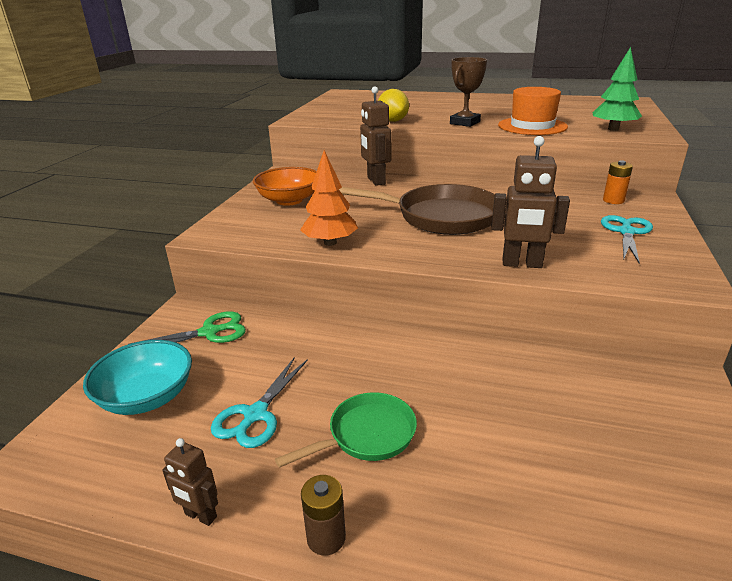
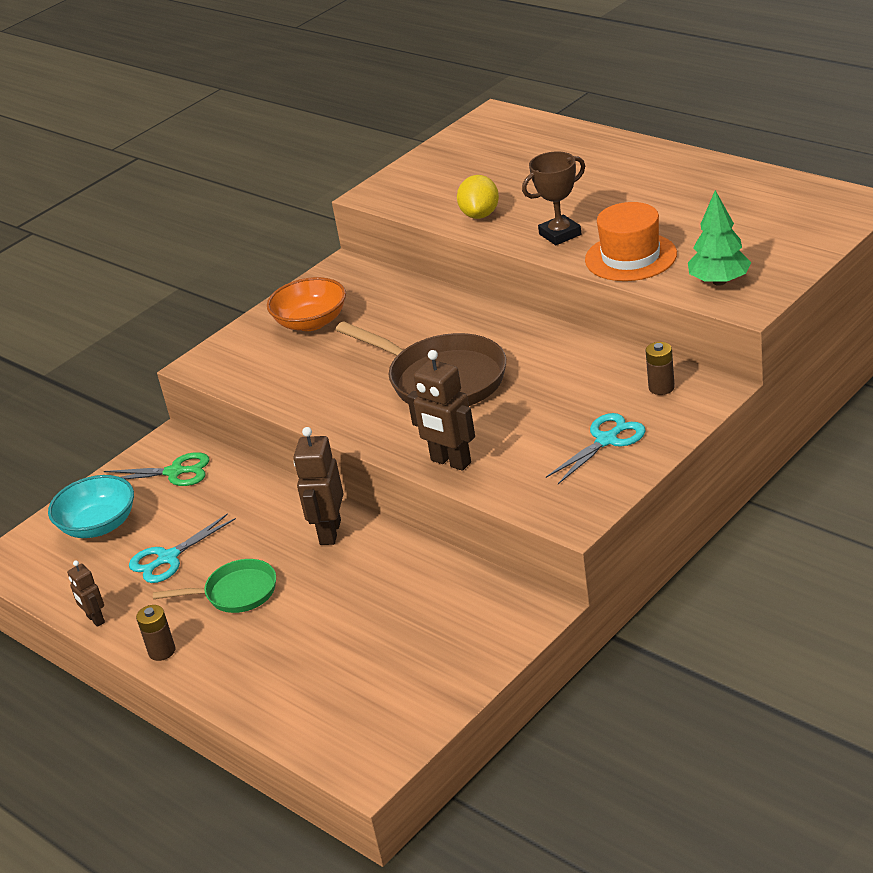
camera: 30 degrees right, 5 degrees up
(330, 243) = (303, 398): orange tree -> none
(375, 181) = (431, 302): brown robot -> brown robot (329, 532)
(613, 200) = (661, 388): orange battery -> brown battery

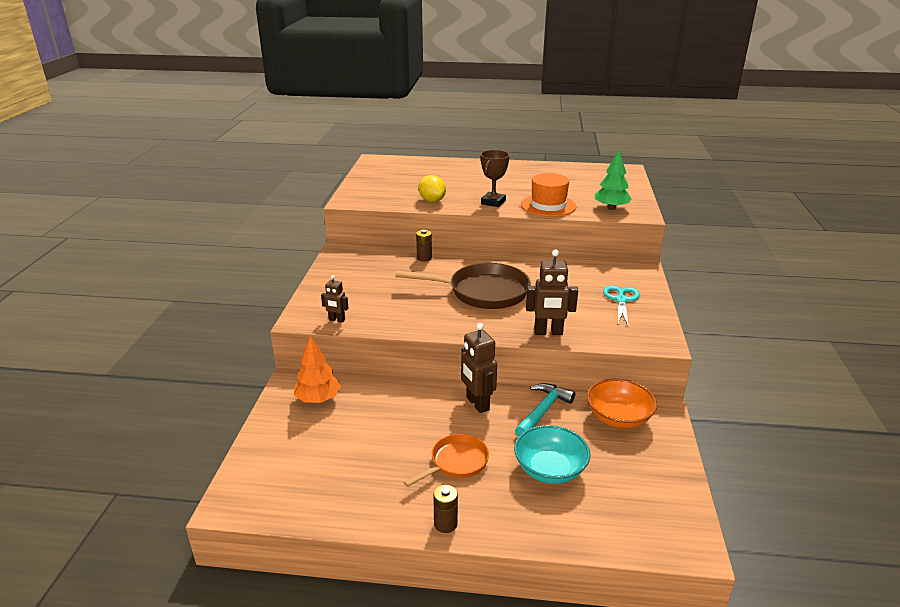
camera: 40 degrees left, 5 degrees down
(95, 619) = (363, 521): brown robot -> brown robot (337, 320)
(99, 525) = (292, 452): turquoise bowl -> turquoise bowl (550, 469)
(168, 558) = (376, 456): turquoise scissors -> none
(175, 472) = (318, 399): green scissors -> orange tree
(236, 593) = (456, 463): green pan -> orange pan
(311, 322) = (356, 281): orange bowl -> orange bowl (618, 418)
(392, 566) = (543, 411): none -> turquoise hammer
(661, 388) = (613, 270): brown battery -> brown battery (424, 258)

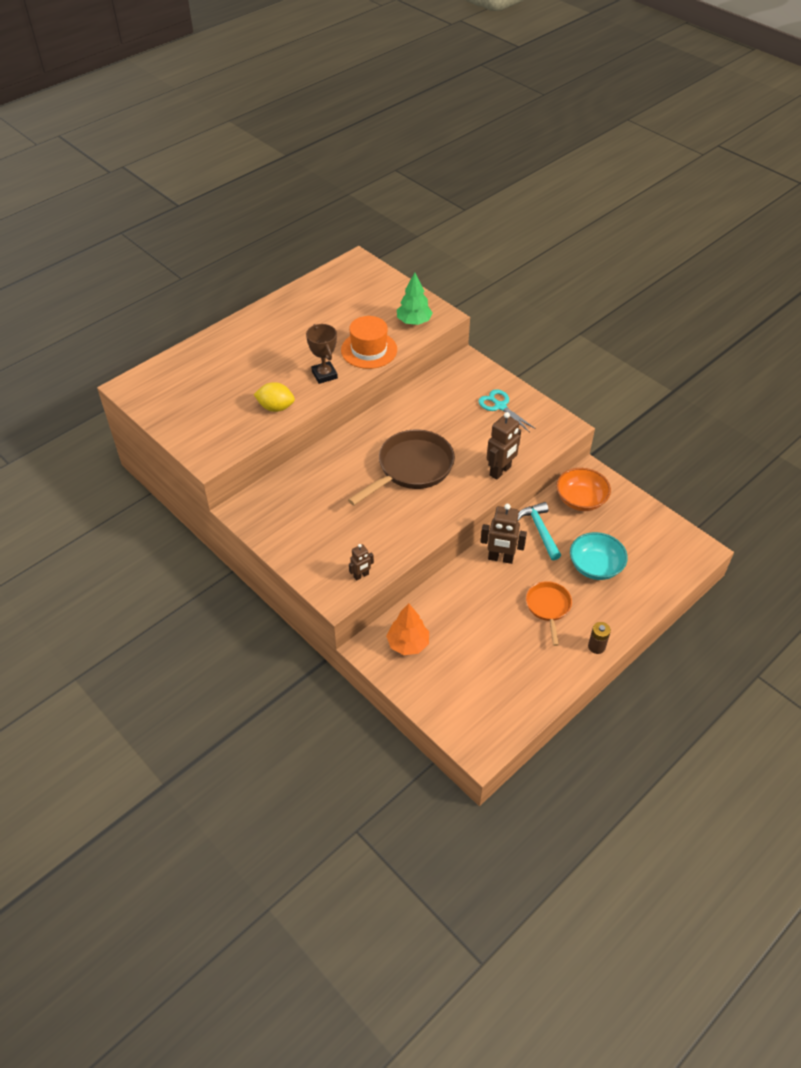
camera: 50 degrees left, 20 degrees up
(424, 258) = (319, 467): brown battery -> none

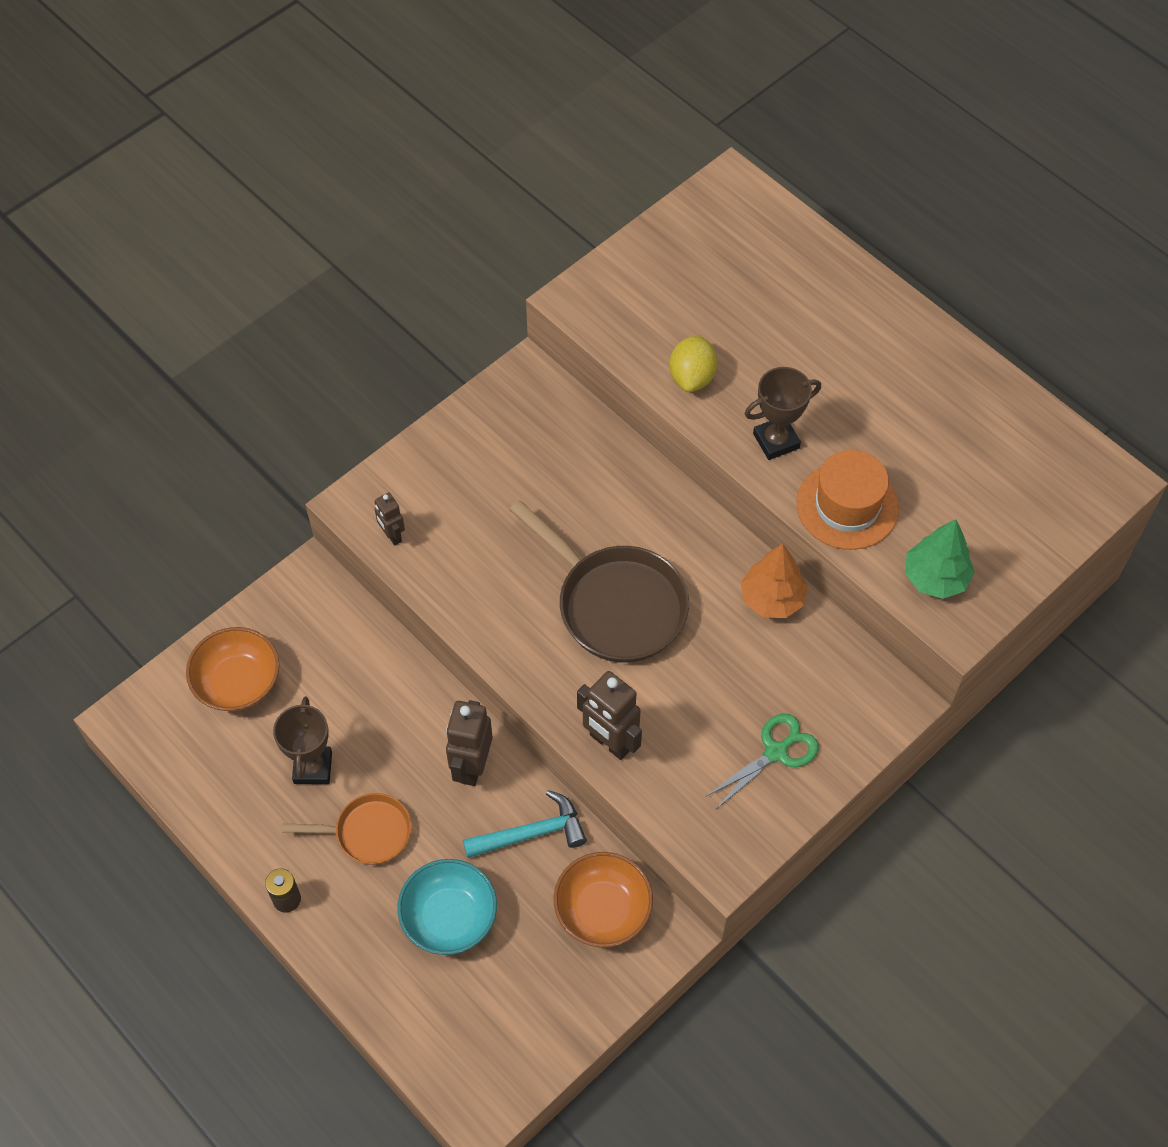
camera: 90 degrees right, 10 degrees up
(408, 644) = (314, 628): orange tree -> orange tree (772, 599)
(449, 685) = (238, 682): none -> orange bowl
(500, 406) = (776, 752): turquoise scissors -> green scissors
(508, 638) = (313, 767): none -> brown trophy

